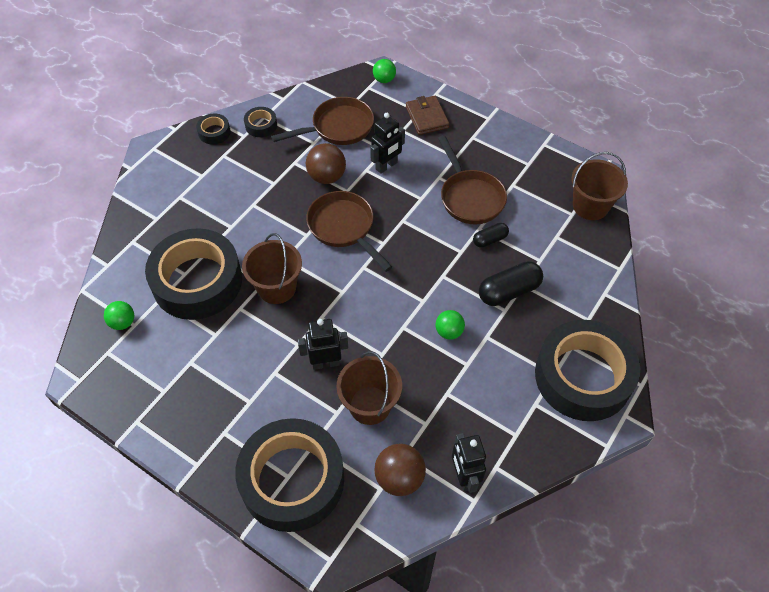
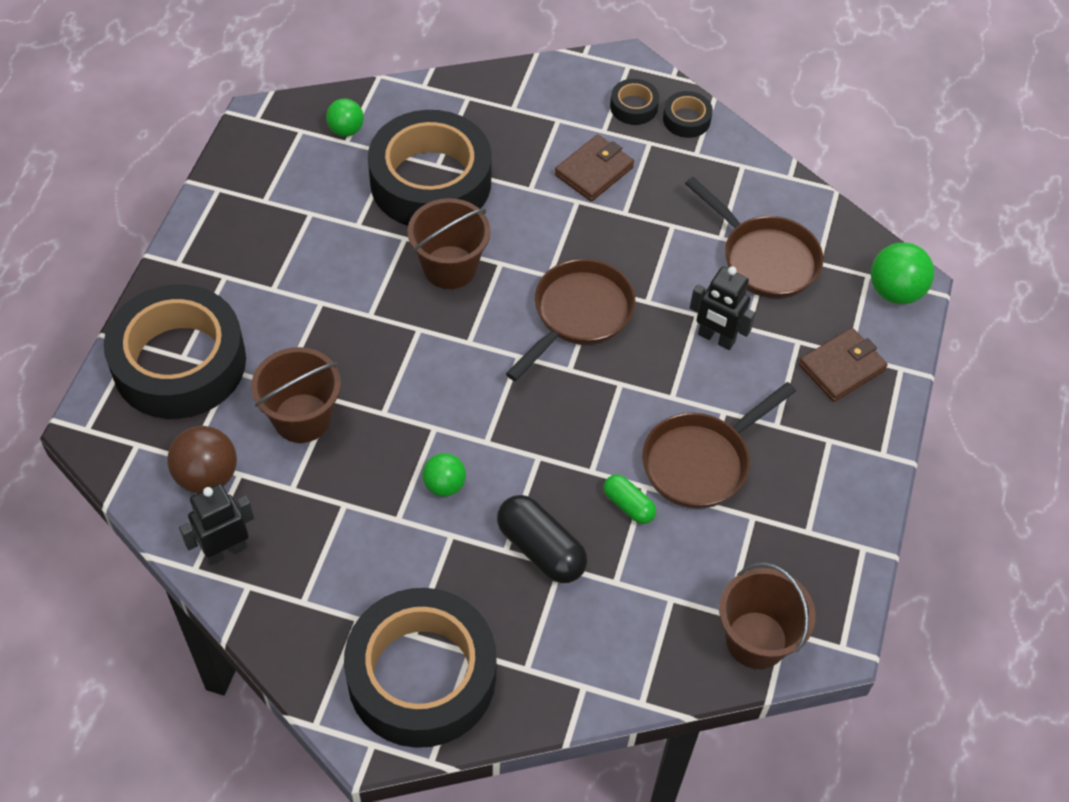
camera: 70 degrees right, 0 degrees up
(233, 189) = (594, 171): none -> brown wallet
(261, 125) = (724, 167): black tape -> black tape (633, 107)
(325, 363) = (351, 353): black robot -> none
(327, 177) = (663, 270): brown ball -> none
(384, 80) = (895, 291): green ball -> green ball, size x1.55
(490, 240) = (628, 505): black capsule -> green capsule

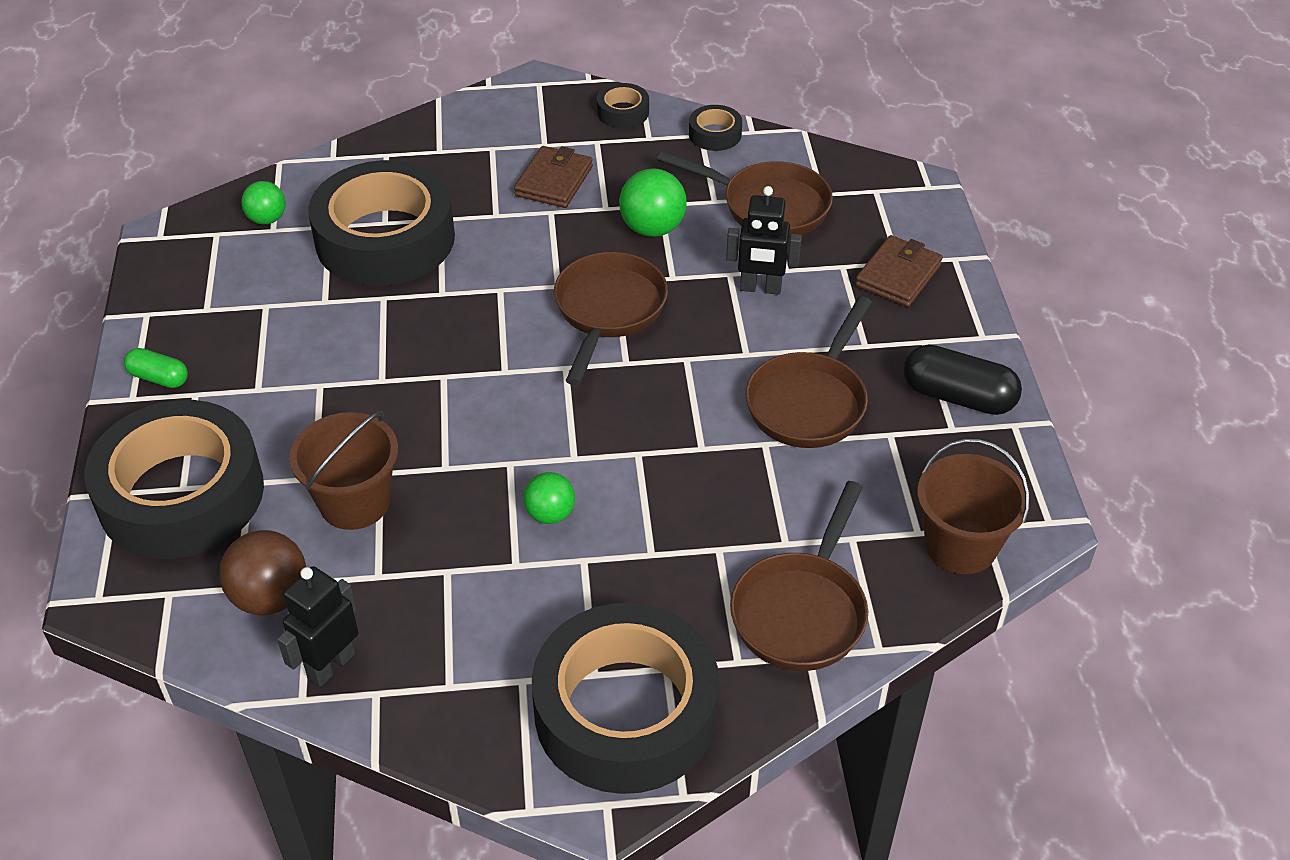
camera: 20 degrees left, 10 degrees down
(449, 267) = (447, 309): brown bucket -> none
(541, 549) = (689, 539): black capsule -> black capsule (958, 397)
(598, 646) = (802, 611): none -> brown pan
(628, 505) = (758, 466): green capsule -> green capsule (159, 378)
(633, 107) = (563, 116): black tape -> black tape (715, 134)
(895, 291) = (909, 196): green ball -> green ball (652, 228)

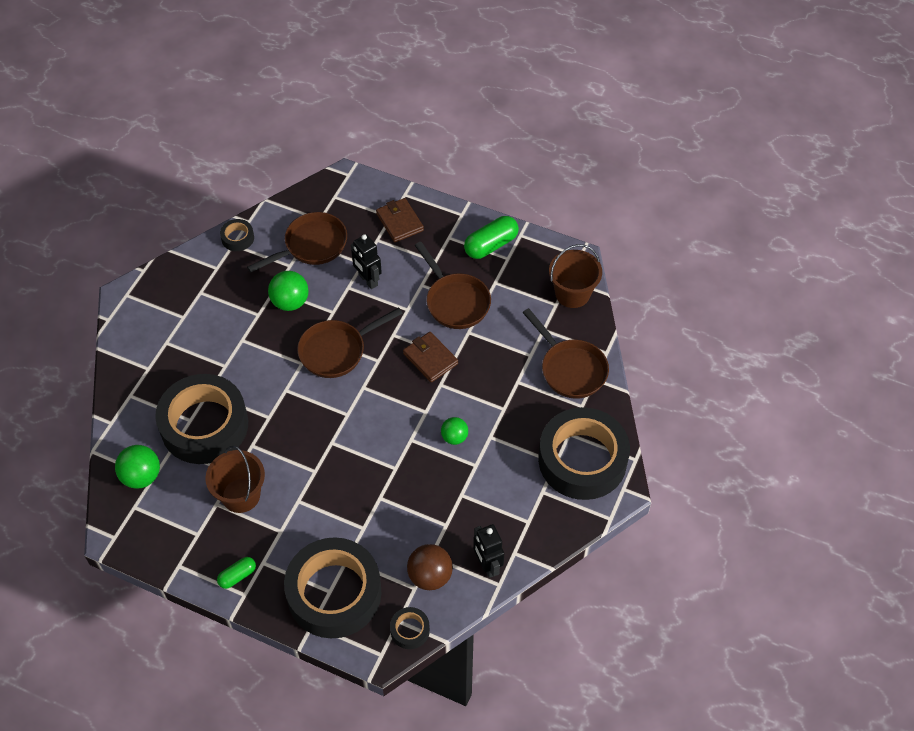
camera: 60 degrees left, 10 degrees up
(267, 219) = (141, 476): green ball -> green ball, size x1.55
(354, 502) = (392, 516): brown bucket -> brown bucket (241, 495)
(554, 181) = (218, 327): brown wallet -> brown wallet (430, 358)
(608, 311) = (337, 351): brown pan -> brown pan turned 75 degrees counterclockwise
(623, 112) = (185, 268): black tape -> black tape (410, 630)
(760, 288) = (368, 280): black robot -> black robot turned 105 degrees clockwise
(958, 397) = (491, 245): black capsule -> green capsule

